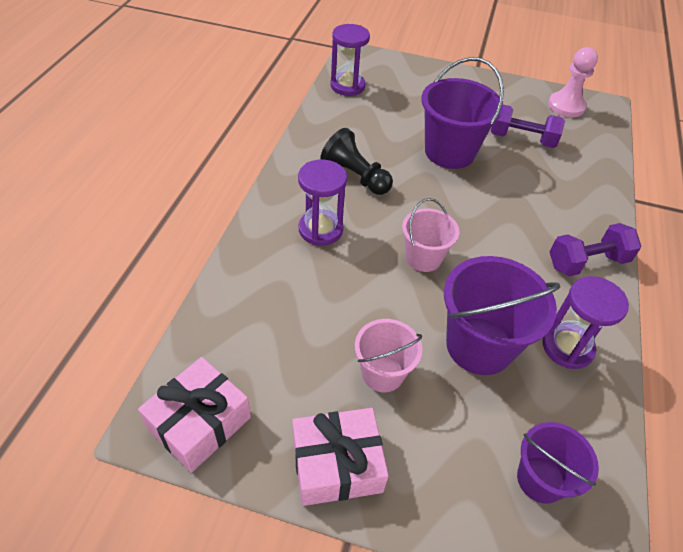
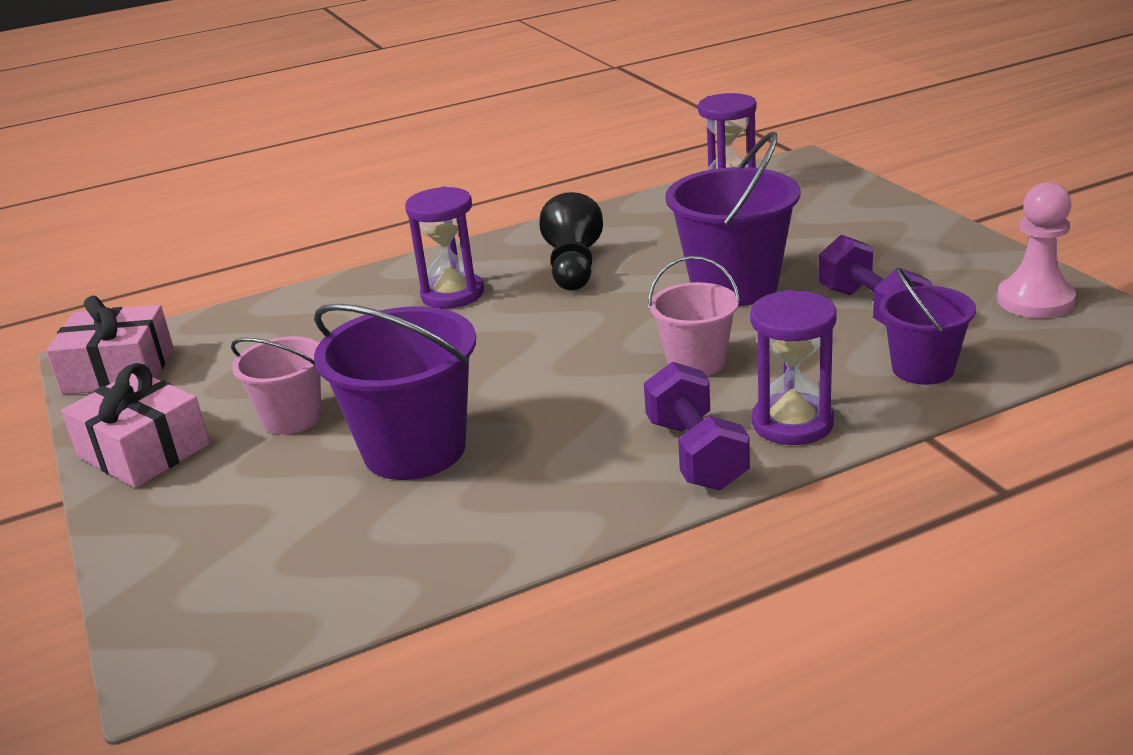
camera: 55 degrees right, 20 degrees down
(423, 258) = (506, 359): pink bucket -> pink bucket (696, 362)
(540, 479) = (258, 571): purple bucket -> purple bucket (923, 369)
(567, 347) = (502, 504): purple hourglass -> purple hourglass (792, 423)
(587, 262) = (696, 454): purple dumbbell -> purple dumbbell turned 45 degrees clockwise

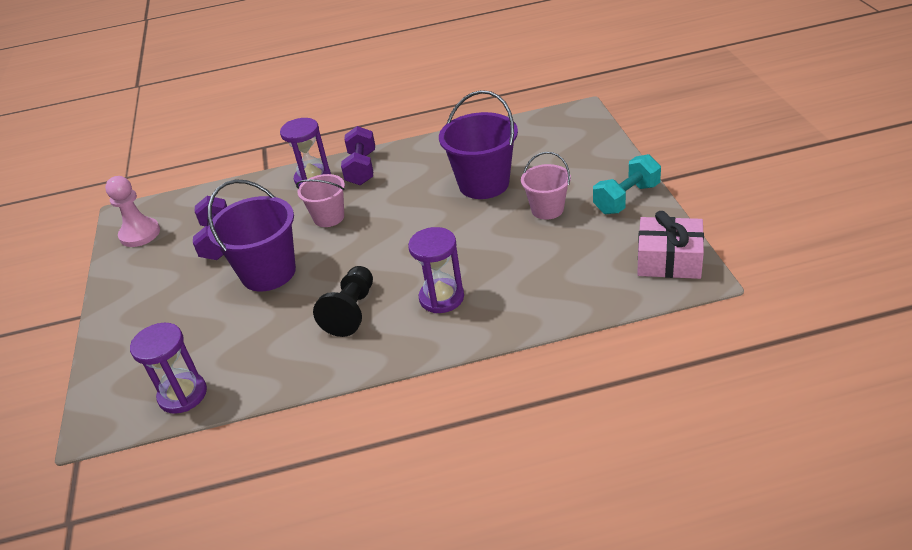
camera: 165 degrees left, 10 degrees up
(144, 451) = (626, 199): pink gift -> turquoise dumbbell
(923, 369) = (234, 199): purple bucket -> none

